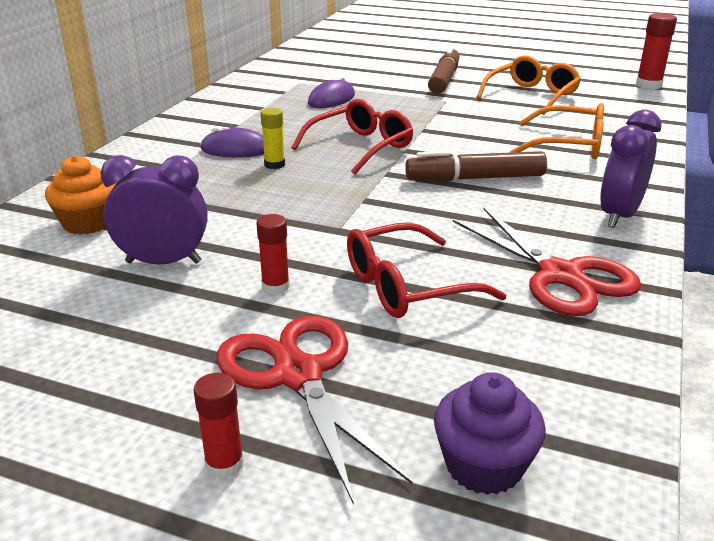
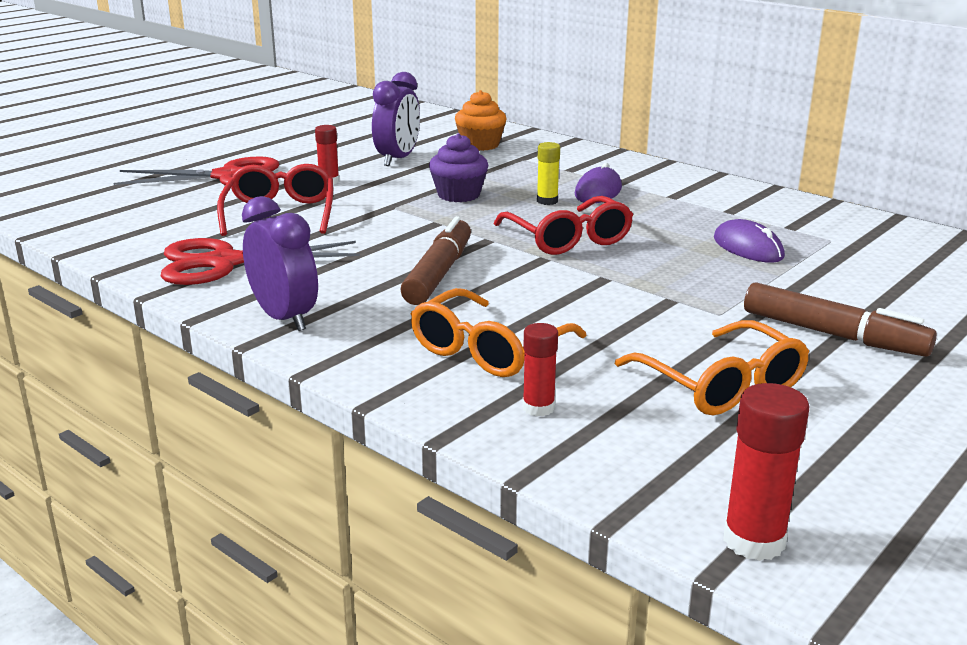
camera: 110 degrees right, 5 degrees down
(224, 464) = (186, 159): red glue stick -> red glue stick (538, 408)
(484, 466) = (100, 201): purple cupcake -> purple cupcake (458, 195)

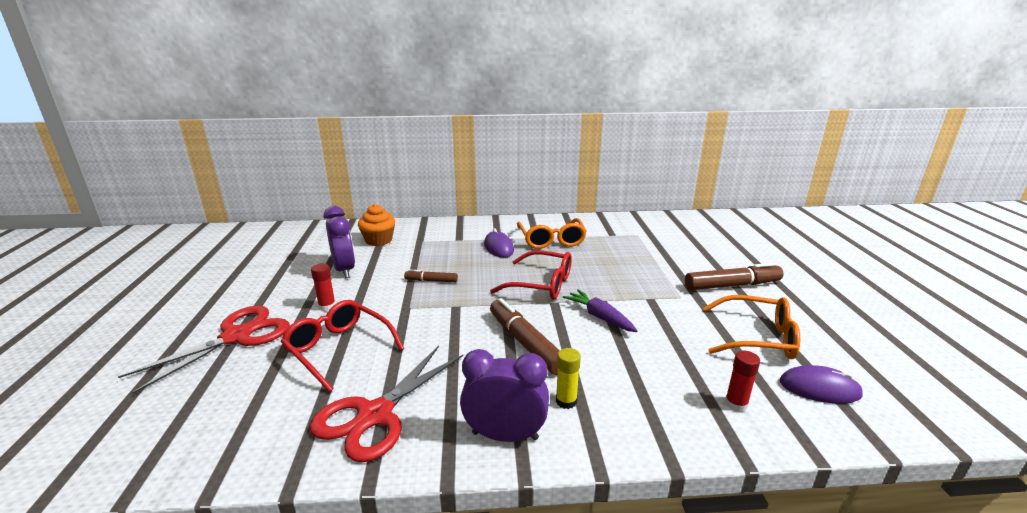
camera: 45 degrees left, 0 degrees up
(458, 195) = (431, 281): purple cupcake -> brown marker
(488, 350) = (646, 381): orange glasses -> orange glasses (551, 240)
(547, 201) = (486, 264): yellow glue stick -> yellow glue stick (566, 401)
(565, 288) = (599, 317): none -> purple carrot
(748, 248) = (619, 253): purple mouse -> purple mouse (819, 388)
(754, 541) = (927, 418): red glue stick -> none

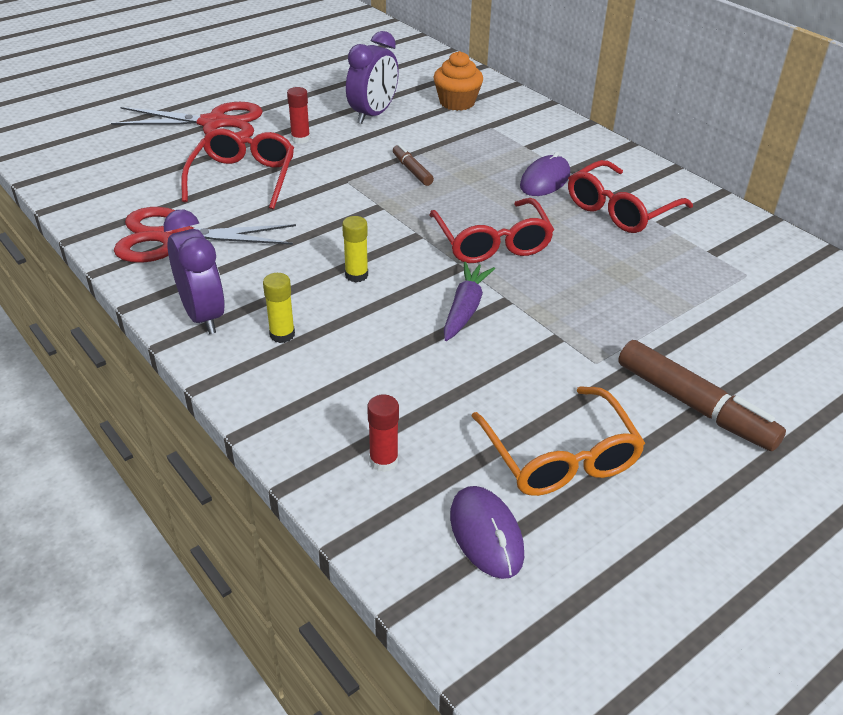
camera: 55 degrees right, 15 degrees up
(525, 343) = (356, 275): brown marker -> yellow glue stick
(551, 240) = (620, 209): orange glasses -> red glasses

